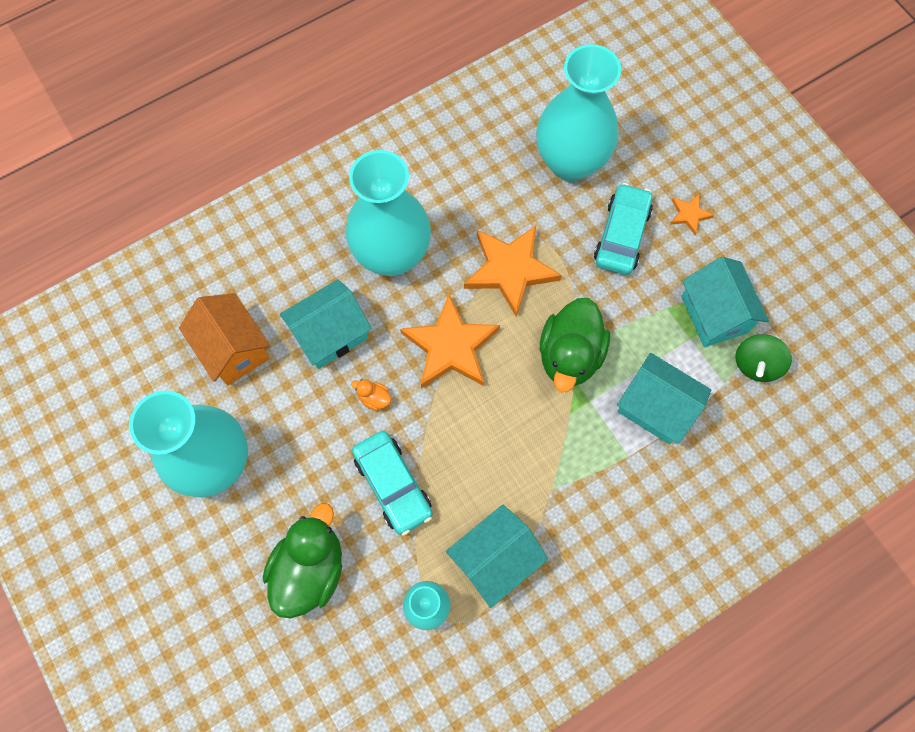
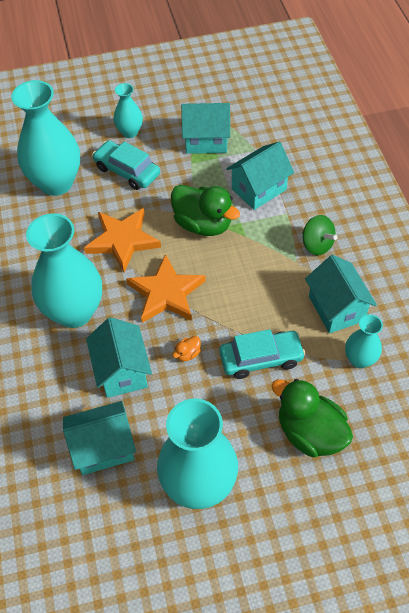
camera: 70 degrees left, 15 degrees down
(234, 349) = (103, 448): orange house -> turquoise house
(689, 214) = (130, 132): orange star -> turquoise vase
(756, 364) = (249, 131): green spinning top -> green spinning top (317, 245)

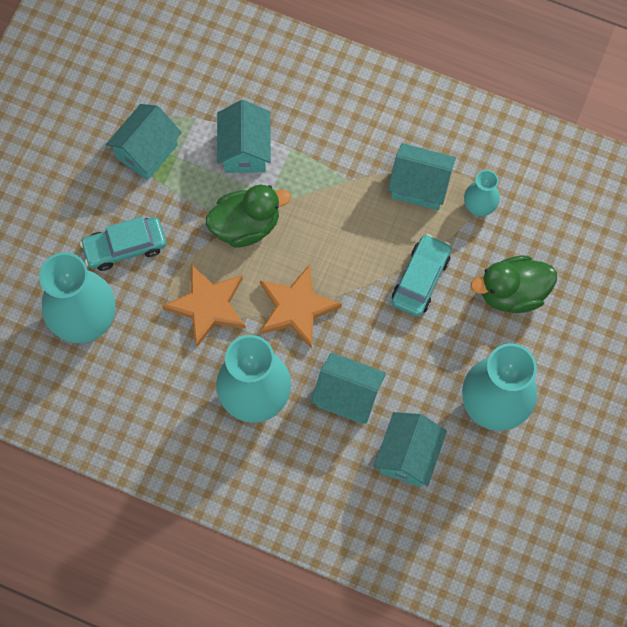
camera: 55 degrees left, 15 degrees up
(130, 132) = (75, 211): turquoise vase -> none
(187, 354) = (371, 333): orange duck -> none
(317, 245) = (345, 150): green spinning top -> none

